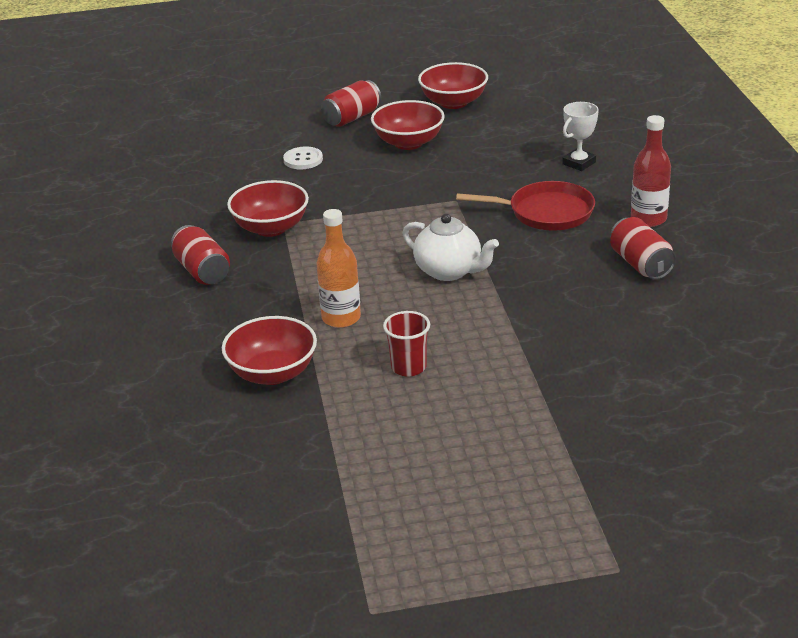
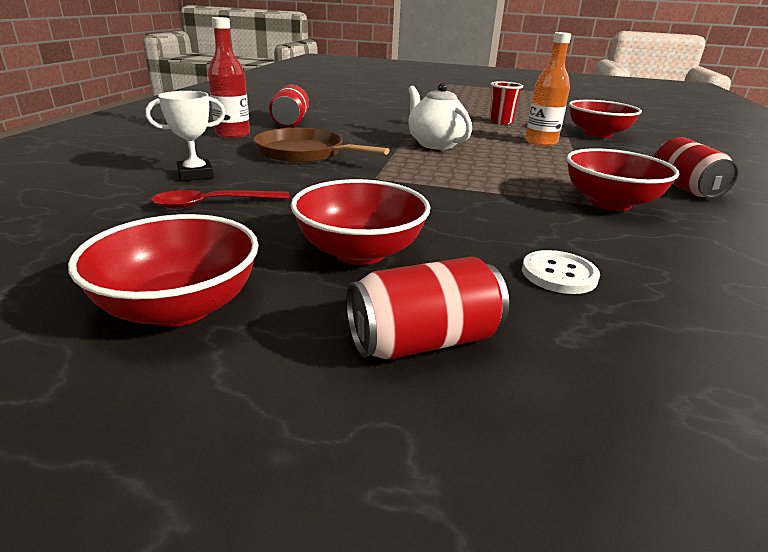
camera: 160 degrees left, 5 degrees down
(524, 146) = (213, 204): none -> red spoon
(546, 212) = (304, 153): red pan -> brown pan

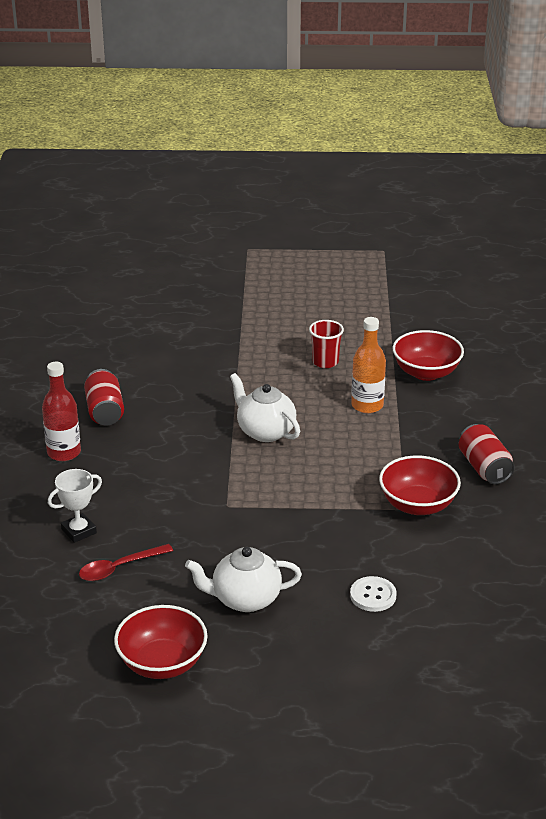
camera: 10 degrees left, 5 degrees up
(304, 153) = (150, 476): brown pan -> none
(360, 252) = (245, 599): red bowl -> white teapot
(423, 340) = (299, 660): red can -> none

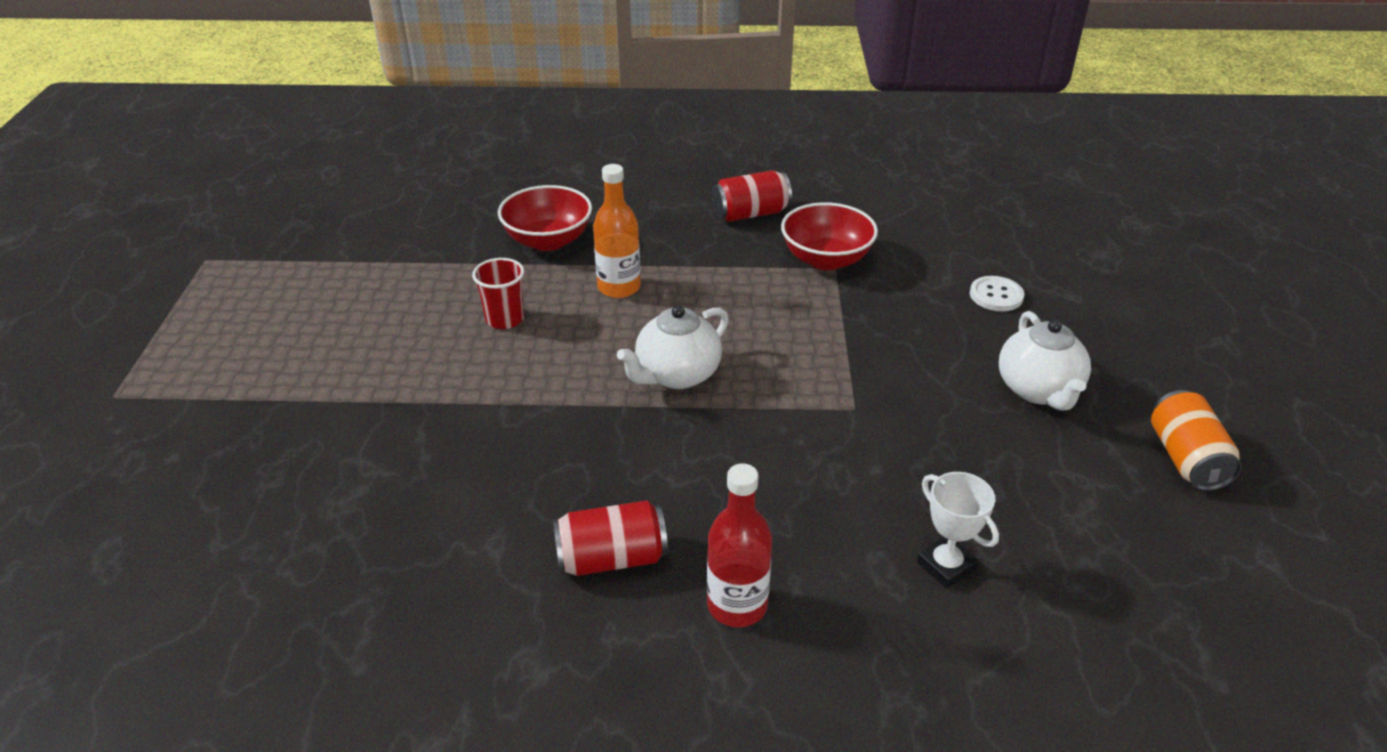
camera: 90 degrees left, 5 degrees up
(119, 568) = (1017, 512): red spoon -> none
(162, 663) = (1186, 459): red bowl -> orange can

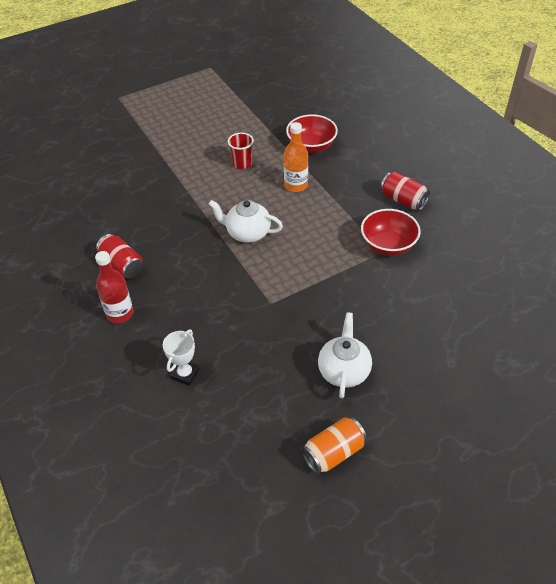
camera: 60 degrees right, 10 degrees up
(996, 295) = (419, 326): white button -> none
(1038, 390) = (344, 371): white teapot -> white teapot turned 135 degrees clockwise

